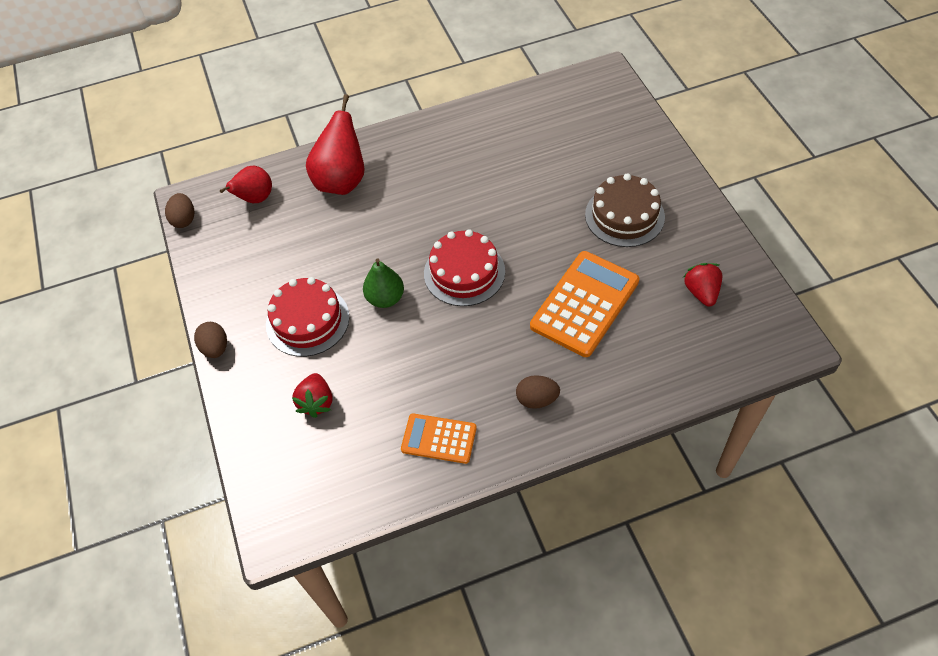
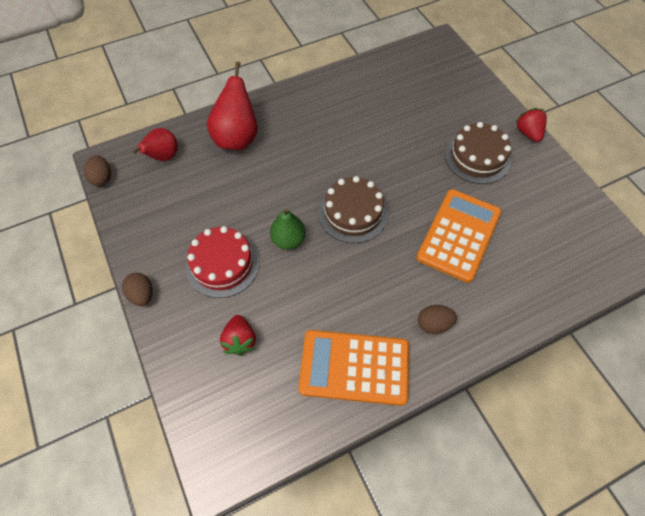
camera: 10 degrees left, 5 degrees up
(439, 439) = (354, 367): orange calculator -> orange calculator, size x1.72
(464, 272) = (353, 213): red cake -> brown cake
(701, 292) = (552, 219): red strawberry -> red strawberry (528, 133)

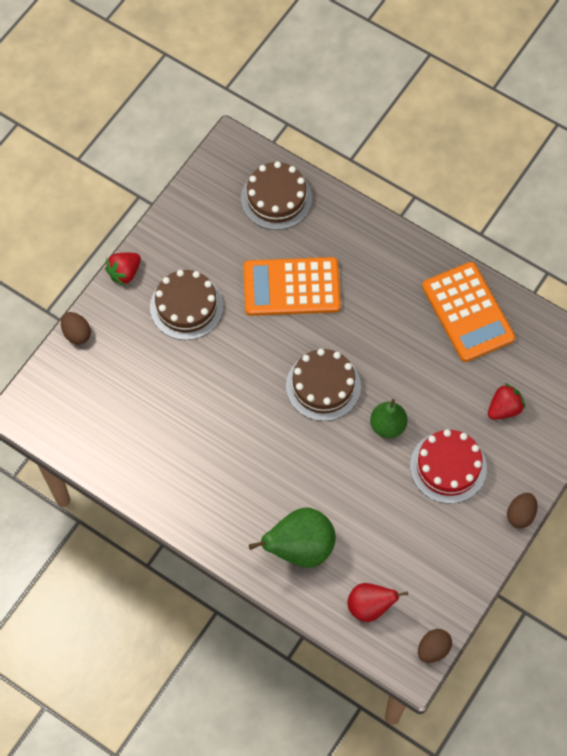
camera: 120 degrees left, 5 degrees up
(237, 138) = (300, 548): red pear -> green pear
(433, 324) = (393, 272): brown egg -> brown egg (77, 333)
(560, 267) = (276, 198): none -> brown cake

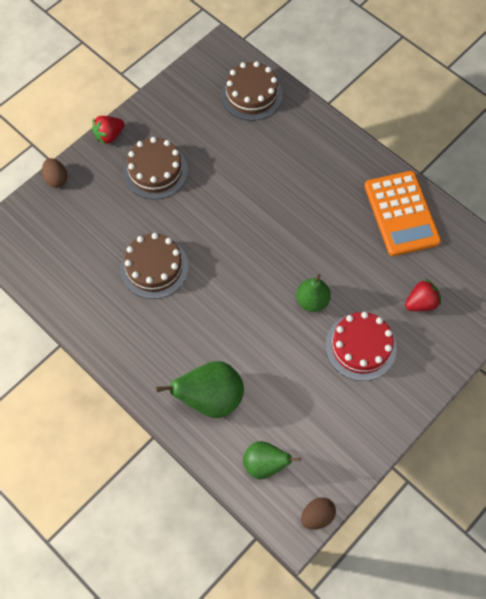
camera: 10 degrees right, 0 degrees up
(291, 287) = (250, 169): orange calculator -> none
(323, 386) = (260, 257): brown cake -> brown cake (154, 267)
(370, 607) = (264, 464): red pear -> green pear
(520, 515) = (420, 402): brown egg -> none

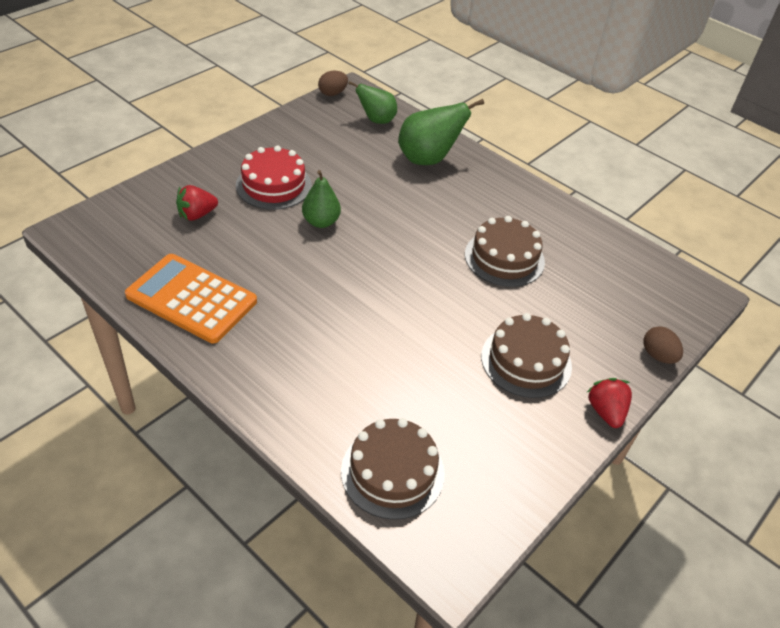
camera: 175 degrees right, 20 degrees down
(109, 135) = (605, 412): red strawberry -> red strawberry turned 60 degrees counterclockwise
(401, 213) = (191, 298): orange calculator -> orange calculator turned 45 degrees counterclockwise

